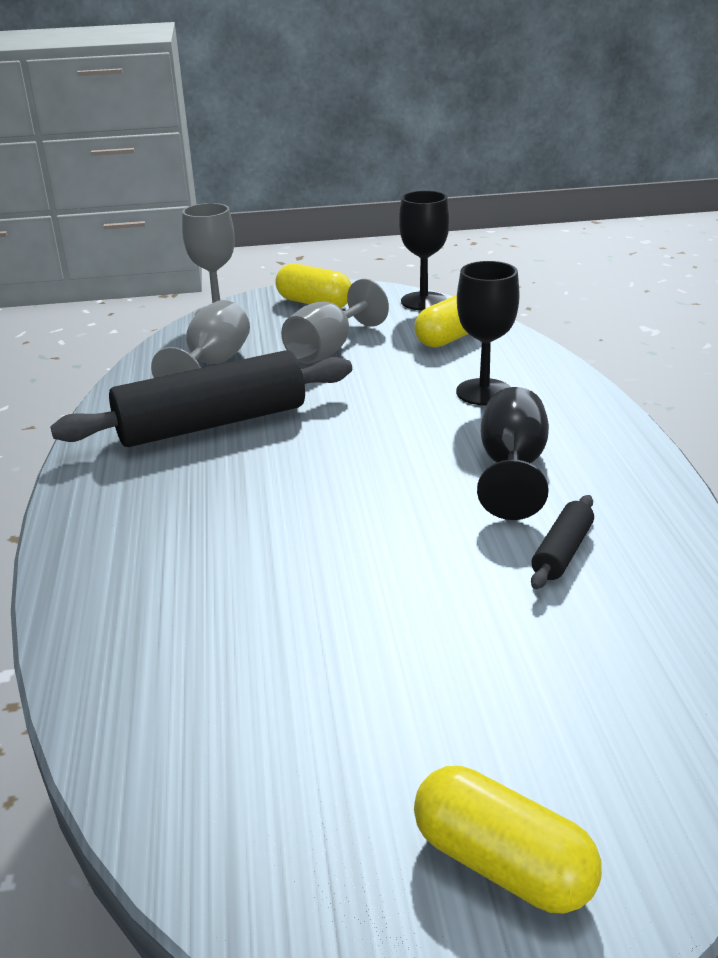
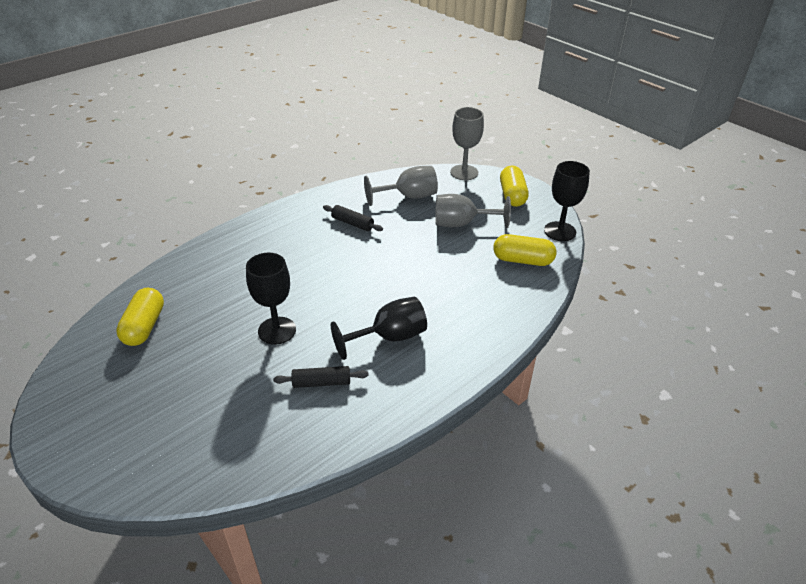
camera: 55 degrees right, 10 degrees up
(212, 424) = (352, 223): black rolling pin -> black rolling pin, size x0.44
(484, 392) = (465, 297): black goblet -> black goblet (277, 330)
(502, 864) = (100, 433): yellow capsule -> yellow capsule (144, 326)

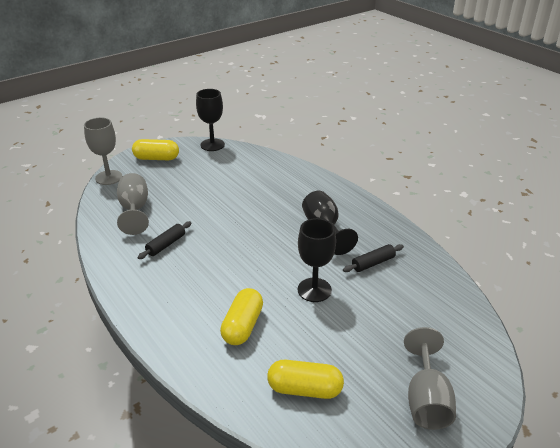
camera: 85 degrees left, 5 degrees down
(321, 382) = (373, 263): black rolling pin -> black rolling pin turned 60 degrees clockwise
(461, 224) = (188, 185): grey goblet -> grey goblet (426, 400)
(522, 260) = (243, 163): yellow capsule -> yellow capsule (242, 326)

